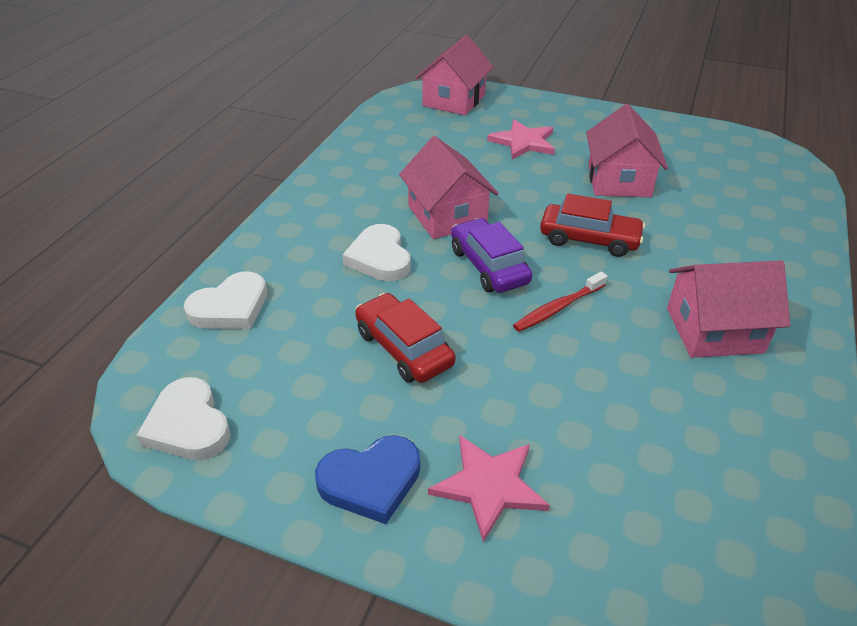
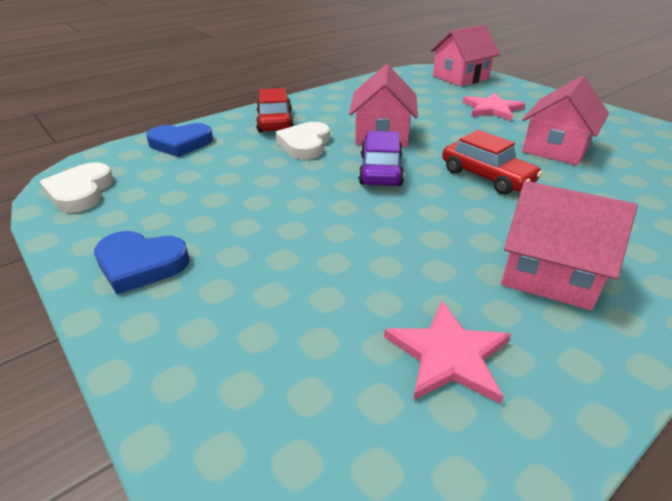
camera: 30 degrees right, 5 degrees down
(230, 307) = (180, 143): white heart -> blue heart
(404, 348) = (260, 197): red car -> red car (275, 121)
(489, 486) = (216, 303): pink star -> pink star (448, 355)
(558, 308) = (409, 211): red toothbrush -> none

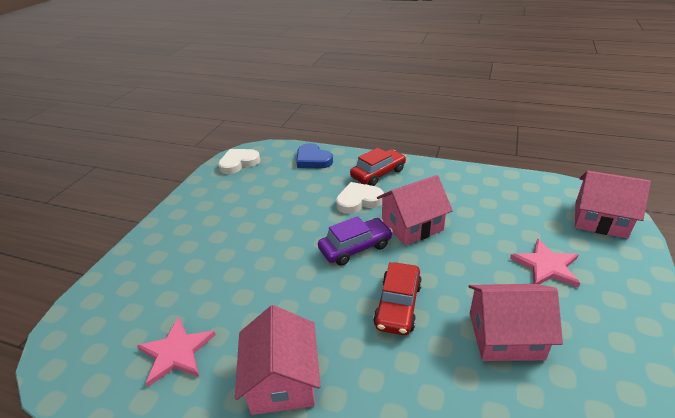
camera: 60 degrees right, 0 degrees up
(140, 264) = (193, 214): blue heart -> none

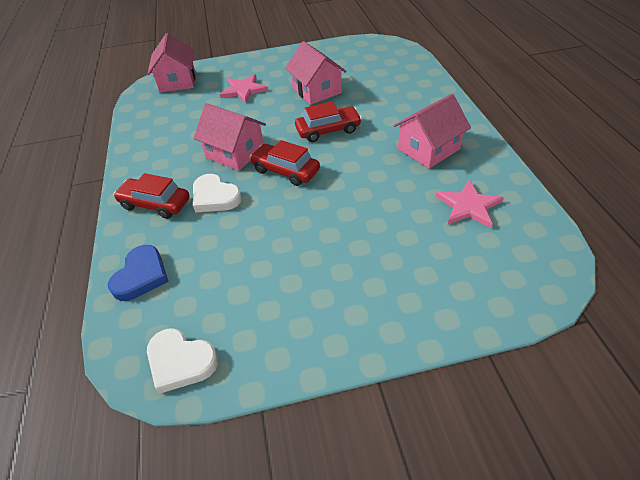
camera: 120 degrees left, 10 degrees up
(355, 247) = (285, 171): purple car -> red car

